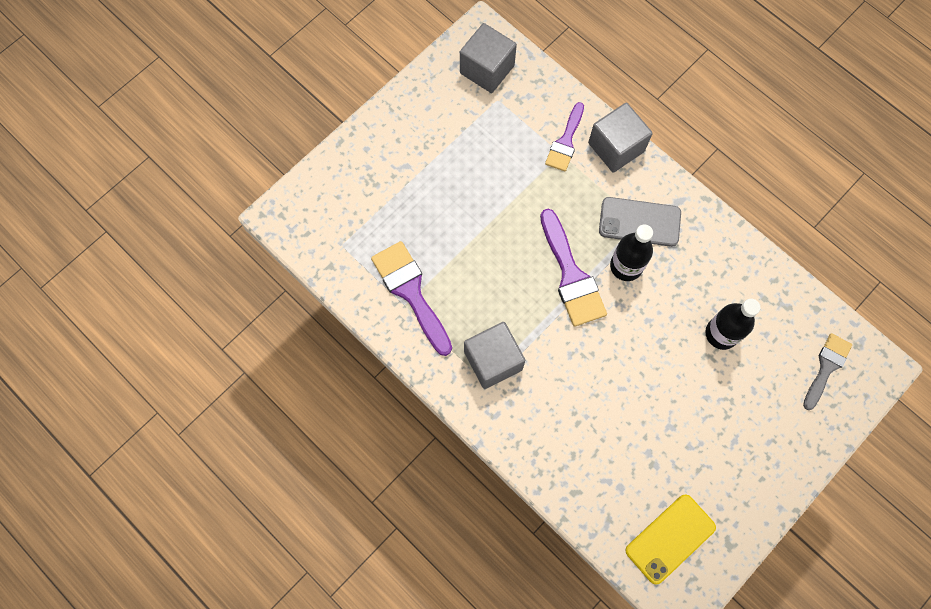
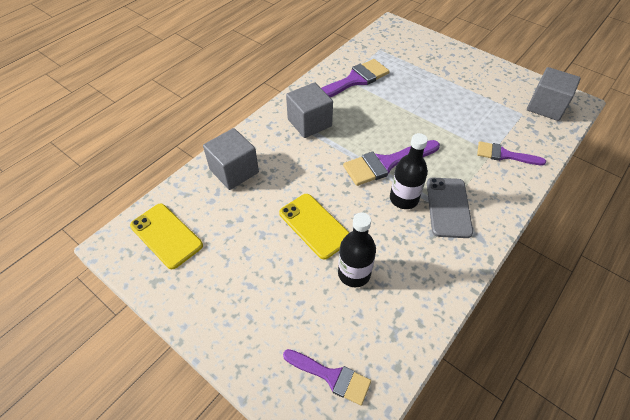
camera: 85 degrees right, 20 degrees down
(616, 147) = (514, 188): grey cube -> grey cube (234, 171)
(660, 368) = (314, 225): none -> yellow phone
(826, 367) = (331, 376): grey brush -> purple brush

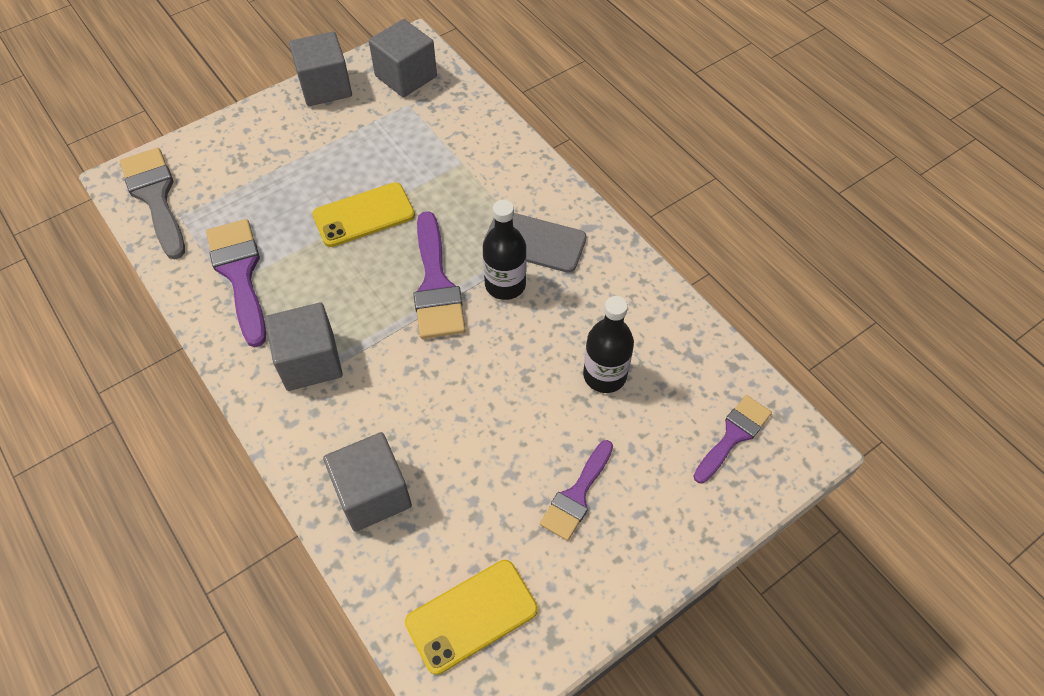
camera: 75 degrees left, 5 degrees up
(314, 225) = (516, 402): yellow phone -> yellow phone (364, 215)
(387, 38) = (155, 197): none -> grey brush
(504, 155) = (471, 152): purple brush -> purple brush (576, 495)
(508, 74) = (325, 87): none -> grey cube

